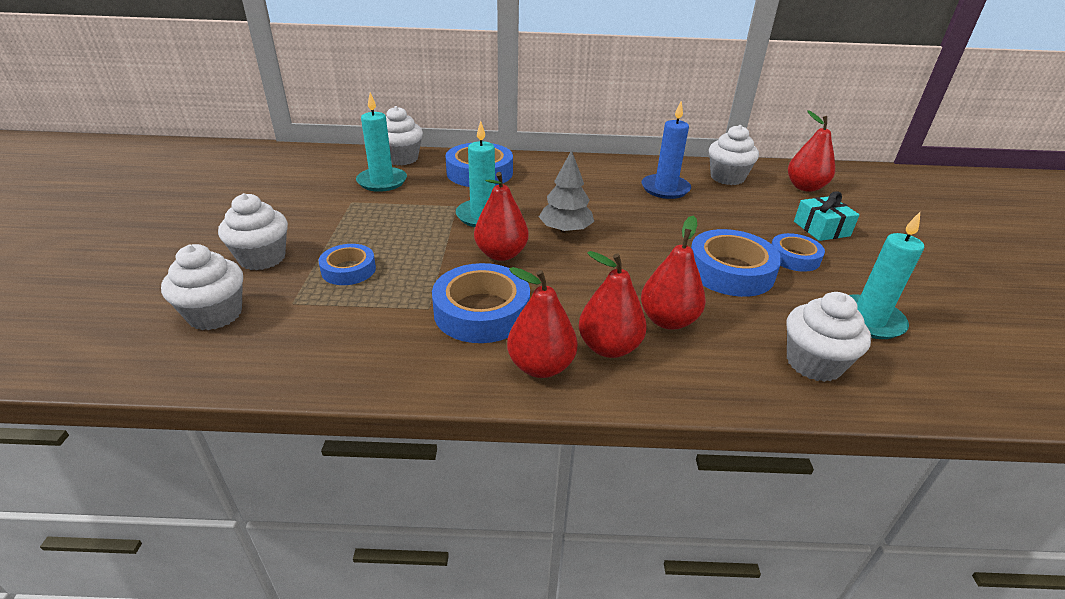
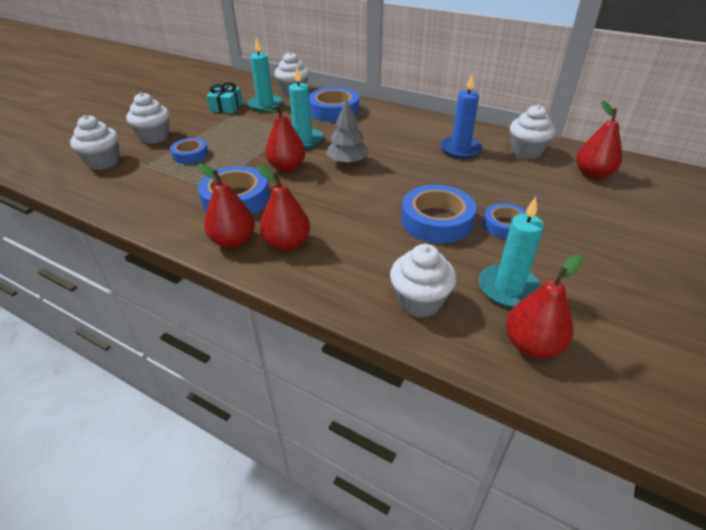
camera: 30 degrees right, 5 degrees up
(668, 320) = (347, 240): red pear -> red pear (532, 345)
(821, 229) = (562, 210): turquoise gift -> turquoise gift (226, 107)

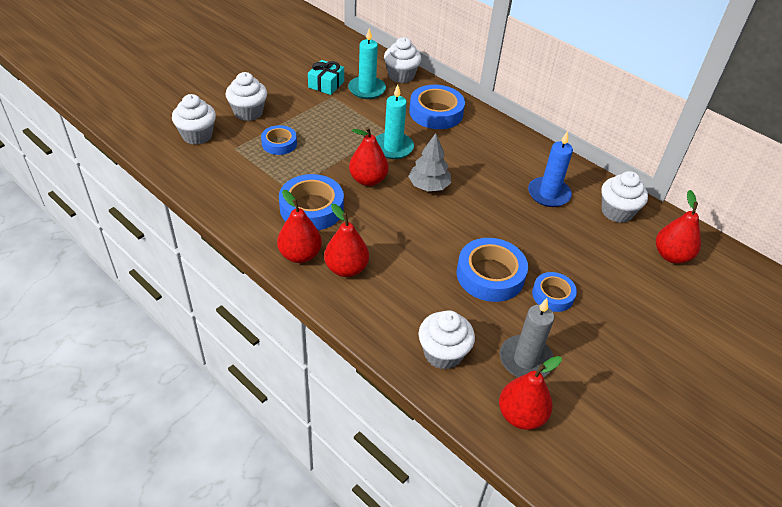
camera: 10 degrees right, 5 degrees up
(508, 288) = (525, 360): turquoise candle -> grey candle

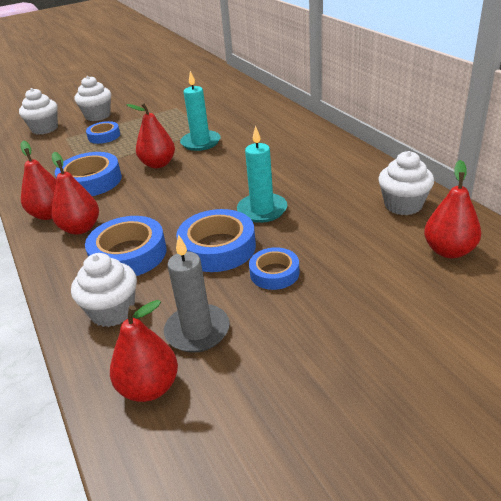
camera: 25 degrees right, 10 degrees down
(326, 84) = (178, 99): turquoise gift -> none
(367, 89) = (210, 103): turquoise candle -> turquoise candle (262, 210)
(401, 76) = (249, 95): white cupcake -> none
(429, 186) = (211, 171): grey tree -> none
(436, 112) = (261, 119): blue tape -> blue tape (128, 254)
(548, 194) = (332, 185): blue candle -> none

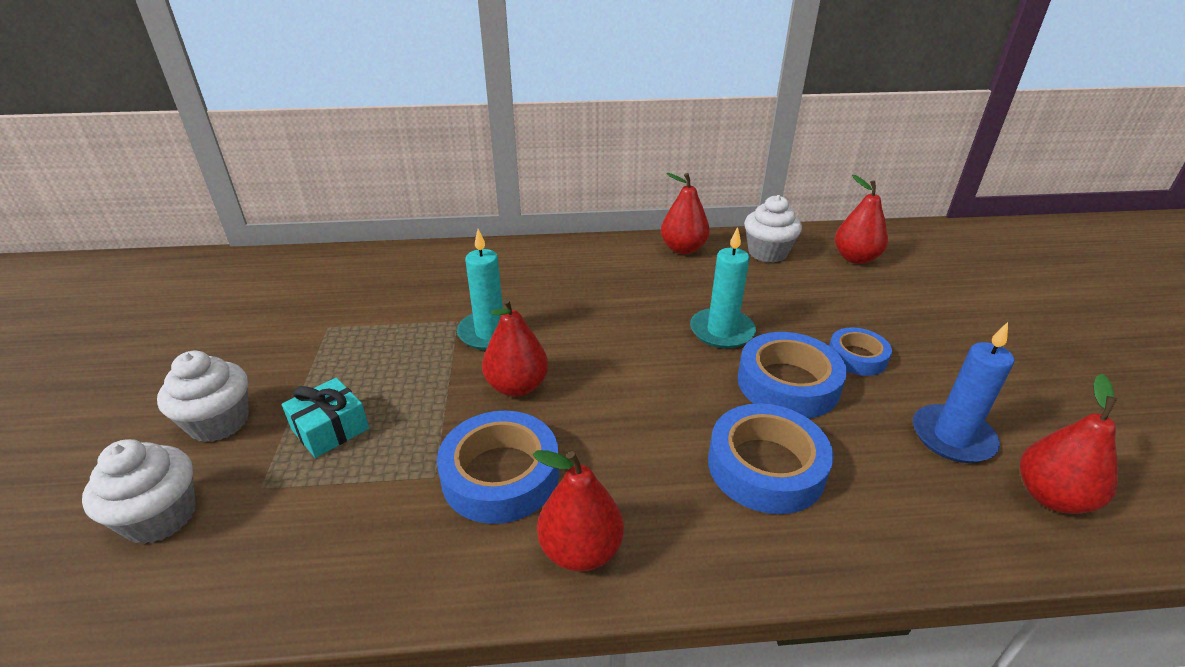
camera: 70 degrees left, 0 degrees up
(81, 228) = (660, 511): red pear -> red pear (683, 249)
(104, 136) = (330, 429): blue tape -> turquoise gift
(112, 311) = (901, 507): white cupcake -> none
(197, 331) = (952, 437): grey candle -> blue candle

